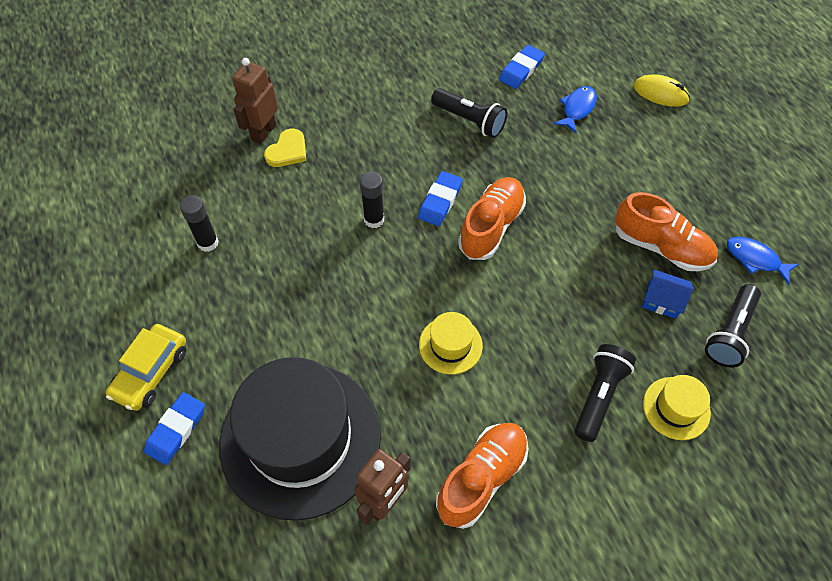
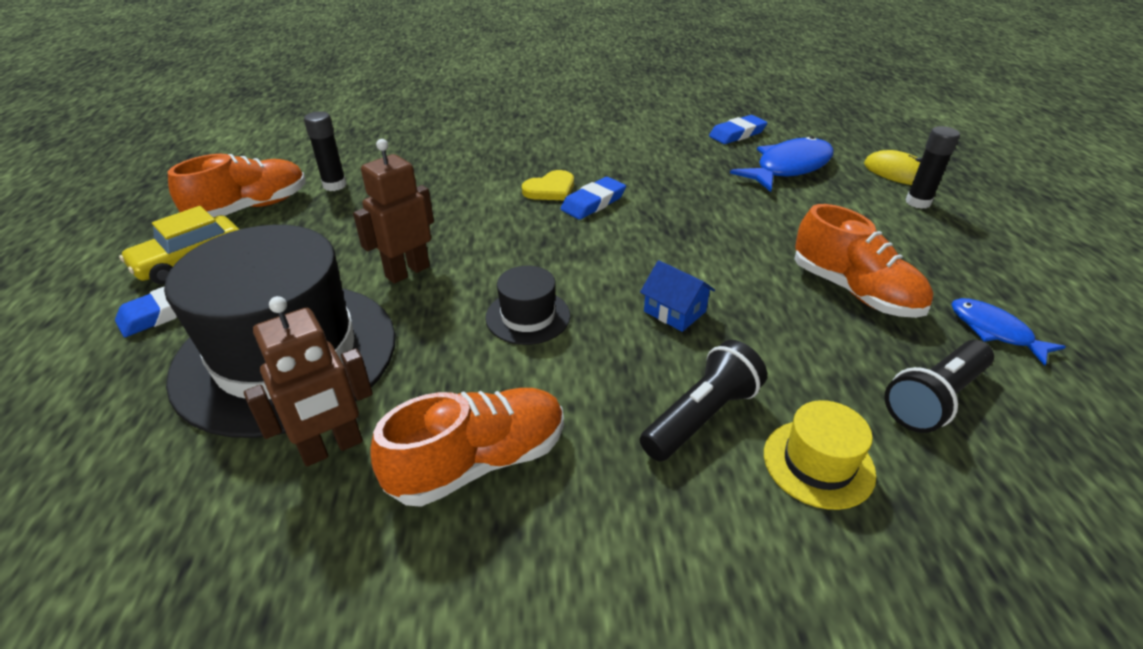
camera: 20 degrees right, 20 degrees down
(263, 132) = (449, 130): brown robot -> brown robot (407, 271)
(287, 151) = (462, 144): yellow heart -> yellow heart (550, 189)
(374, 220) = (512, 202): black glue stick -> black glue stick (918, 202)
(450, 345) = (528, 316): yellow hat -> black hat
(469, 120) = (661, 156): black flashlight -> none
(491, 227) = (640, 232): orange shoe -> orange shoe (250, 208)
(577, 108) = (789, 167): blue fish -> blue fish, size x1.69
(662, 300) = (837, 341): blue house -> blue house (674, 311)

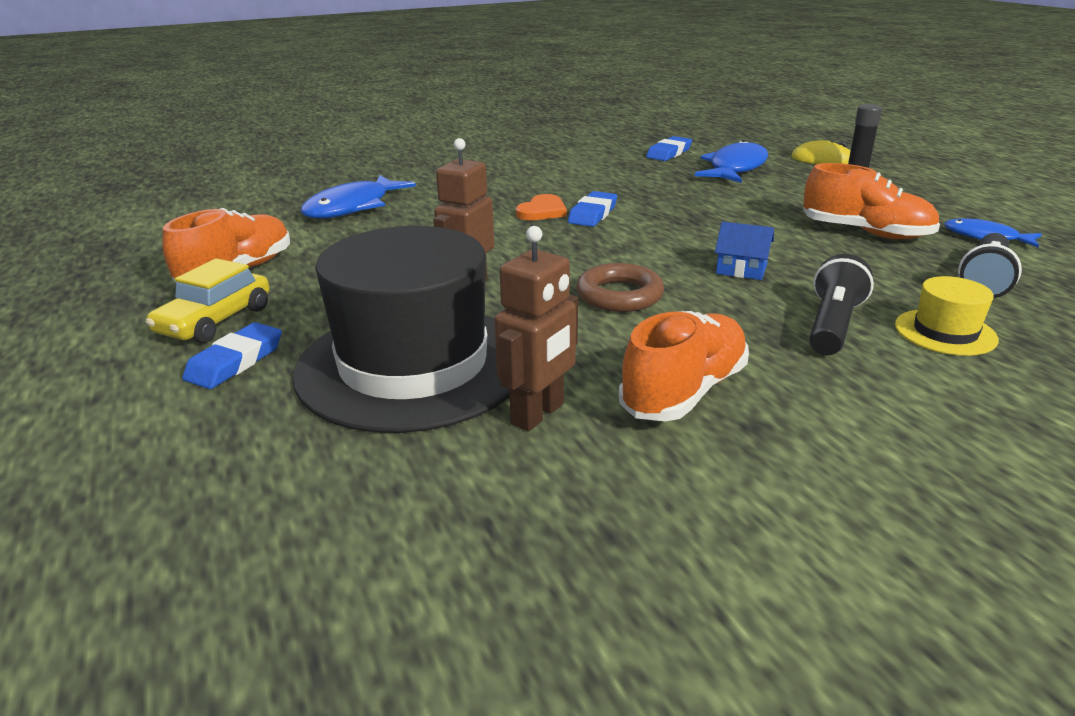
camera: 20 degrees left, 10 degrees down
(334, 185) = (314, 241): black glue stick -> none
(396, 151) = (352, 207): none -> blue fish
(528, 316) = (619, 295): black hat -> brown ring
(550, 189) = (542, 211): yellow heart -> orange heart

